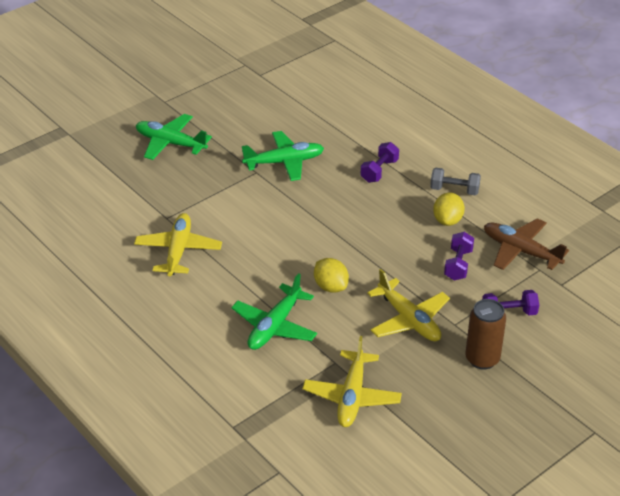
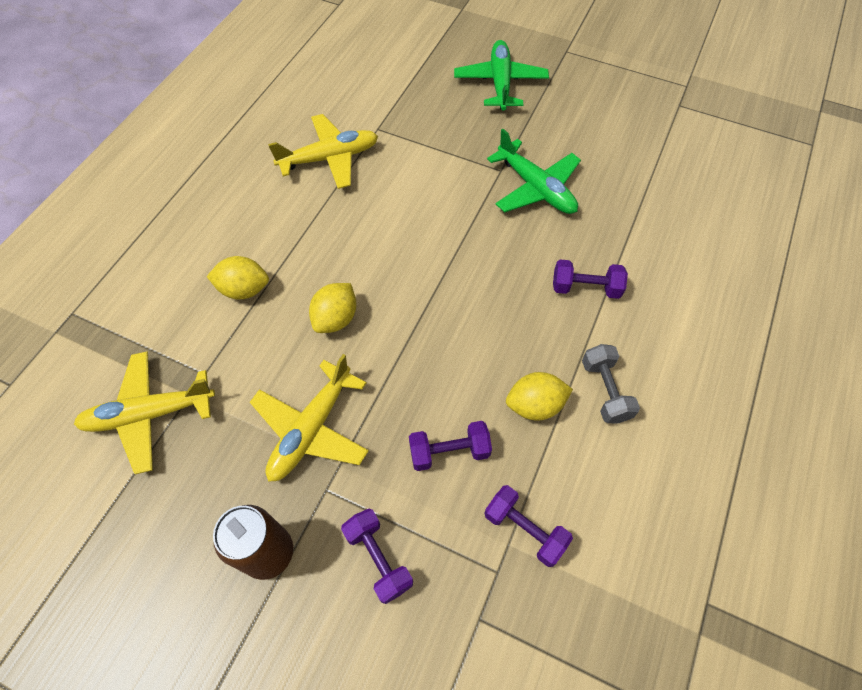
camera: 65 degrees right, 20 degrees up
(274, 326) = (244, 289): green plane -> yellow lemon
(520, 251) = (524, 529): brown plane -> purple dumbbell

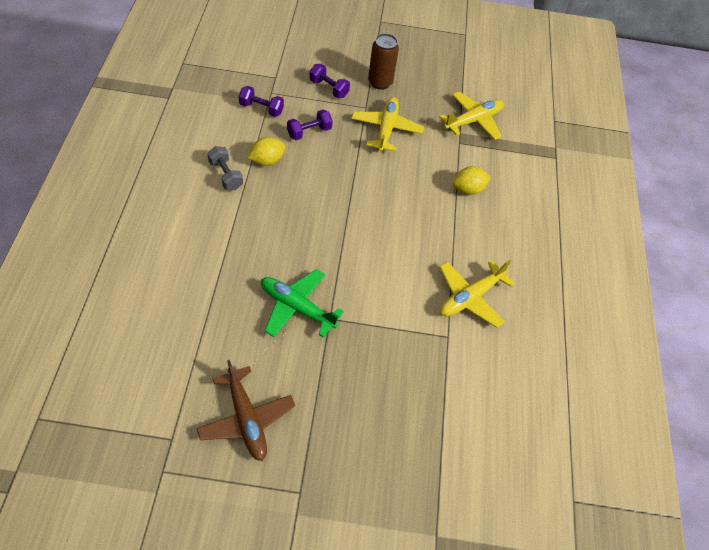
camera: 155 degrees right, 5 degrees down
(336, 318) = (402, 184): yellow lemon -> none
(500, 83) = (358, 422): green plane -> none
(585, 288) = (245, 234): purple dumbbell -> none
(607, 105) = (246, 419): none -> brown plane

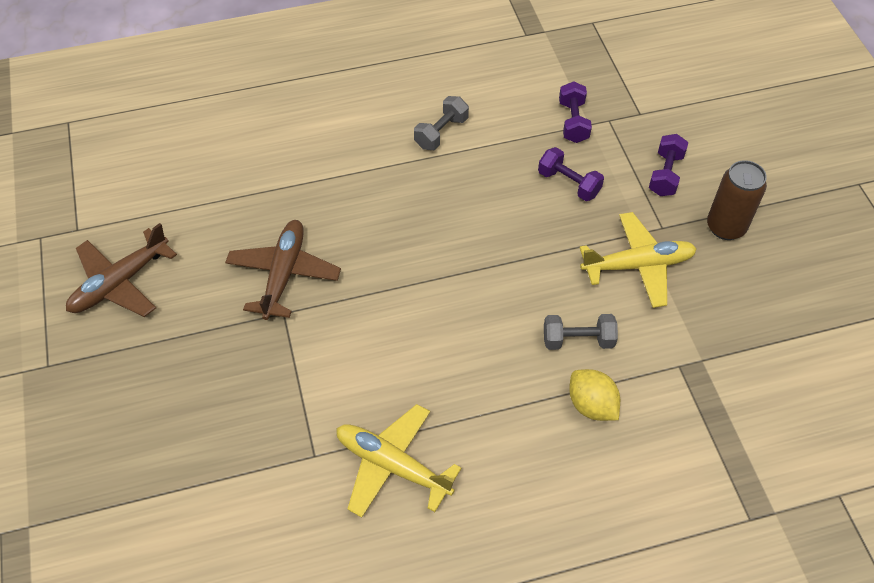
camera: 75 degrees right, 0 degrees up
(267, 161) = (490, 161): yellow lemon -> none
(297, 307) = (284, 274): green plane -> brown plane
(423, 177) = (578, 340): none -> grey dumbbell
(473, 121) = (741, 371): yellow plane -> none

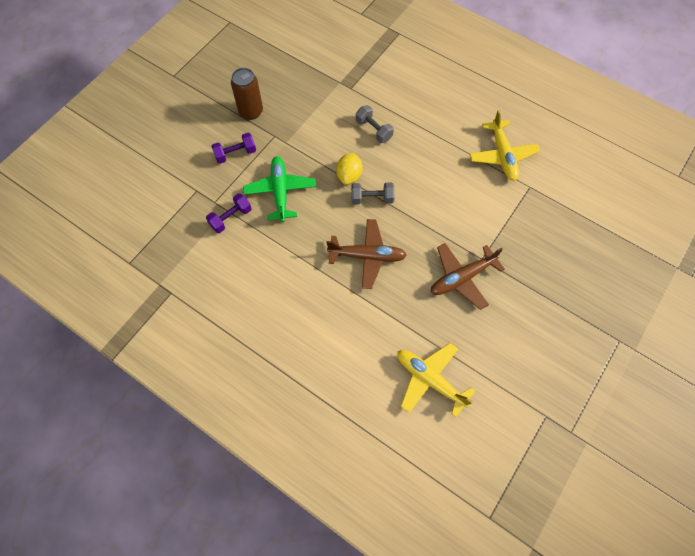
camera: 130 degrees left, 10 degrees up
(120, 283) = (548, 354): brown plane -> brown plane (367, 256)
(441, 133) = (297, 278): grey dumbbell -> grey dumbbell (372, 198)
(568, 183) = (280, 191): purple dumbbell -> green plane
(591, 405) = (401, 106): yellow lemon -> yellow lemon (349, 175)
(638, 265) = (308, 132): yellow plane -> yellow plane (430, 380)

